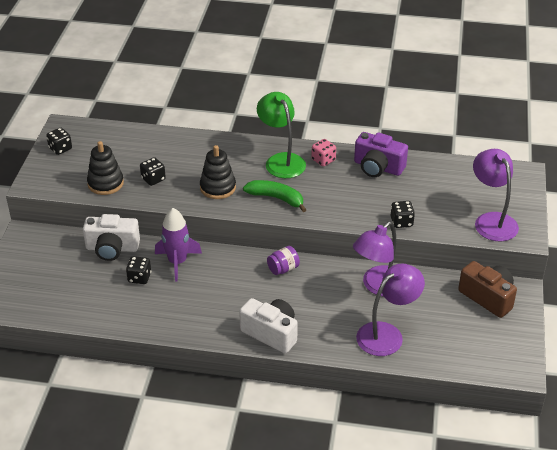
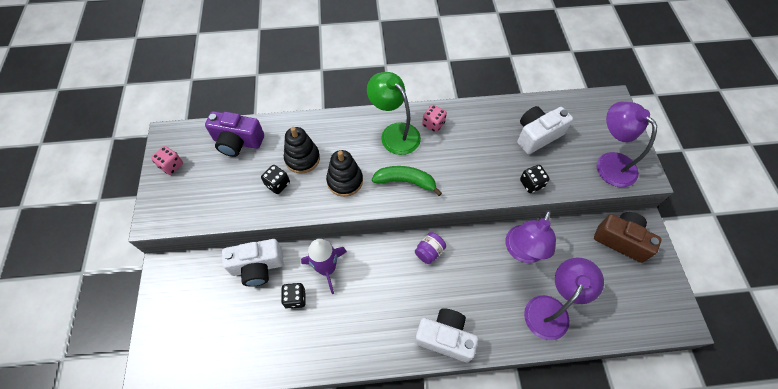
camera: 15 degrees left, 20 degrees up
(60, 149) = (171, 165): black dice -> pink dice
(105, 183) = (230, 201): black stacking toy -> black stacking toy (302, 158)
(378, 167) = (485, 122): purple camera -> purple camera (238, 142)
(426, 187) = (537, 135): none -> white camera

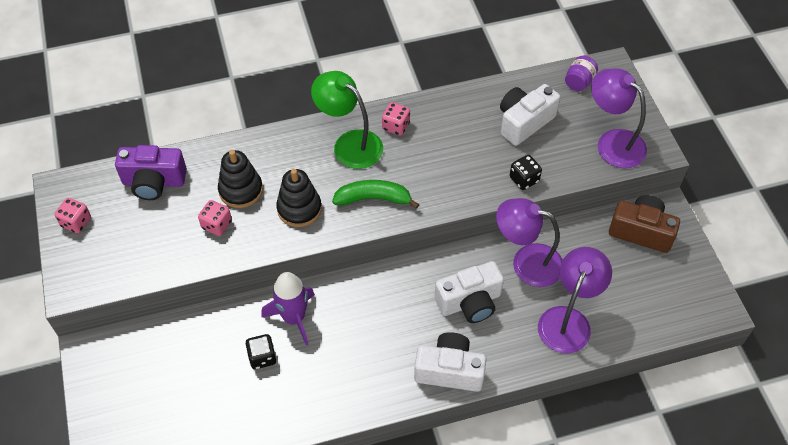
camera: 10 degrees left, 5 degrees down
(257, 267) = (207, 329): white camera -> white camera (470, 302)
(277, 184) = (217, 225): black dice -> pink dice
(429, 252) = (415, 280): purple jar -> purple jar (579, 82)
(522, 251) = (526, 262): purple lamp -> purple lamp turned 90 degrees clockwise

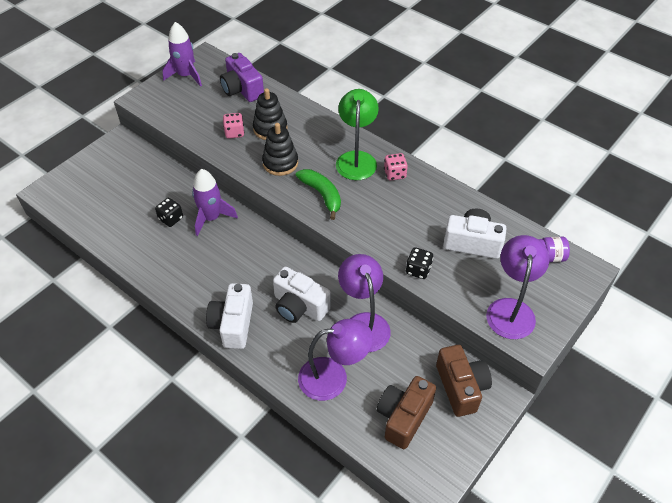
camera: 55 degrees right, 5 degrees down
(76, 222) = (186, 75): pink dice -> purple rocket
(449, 370) = (233, 324): white camera -> white camera turned 150 degrees counterclockwise
(643, 291) = (403, 417): none -> brown camera

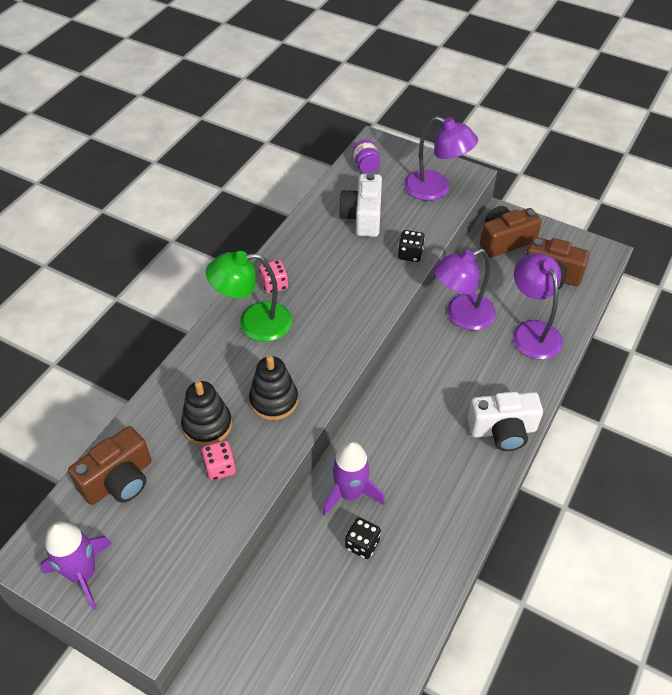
camera: 100 degrees left, 0 degrees up
(242, 89) = (119, 480): purple camera -> brown camera
(299, 306) = (458, 373): white camera -> none
(322, 195) = (322, 348): green banana -> none
(511, 309) = (436, 189): purple lamp -> purple lamp turned 150 degrees counterclockwise

